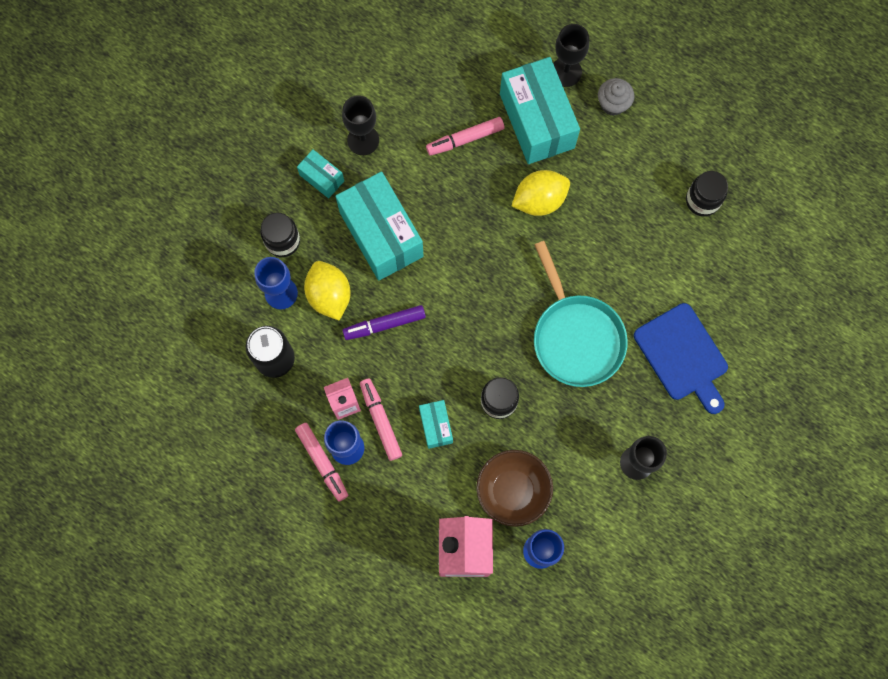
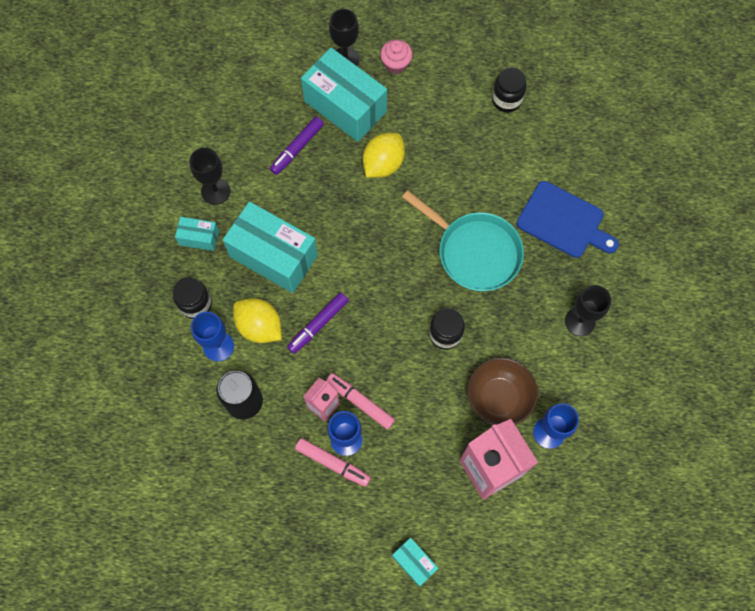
camera: 30 degrees left, 5 degrees down
(436, 426) = (407, 381): turquoise box -> turquoise box (414, 562)
(465, 139) = (297, 148): pink marker -> purple marker
(613, 104) = (396, 64): grey cupcake -> pink cupcake

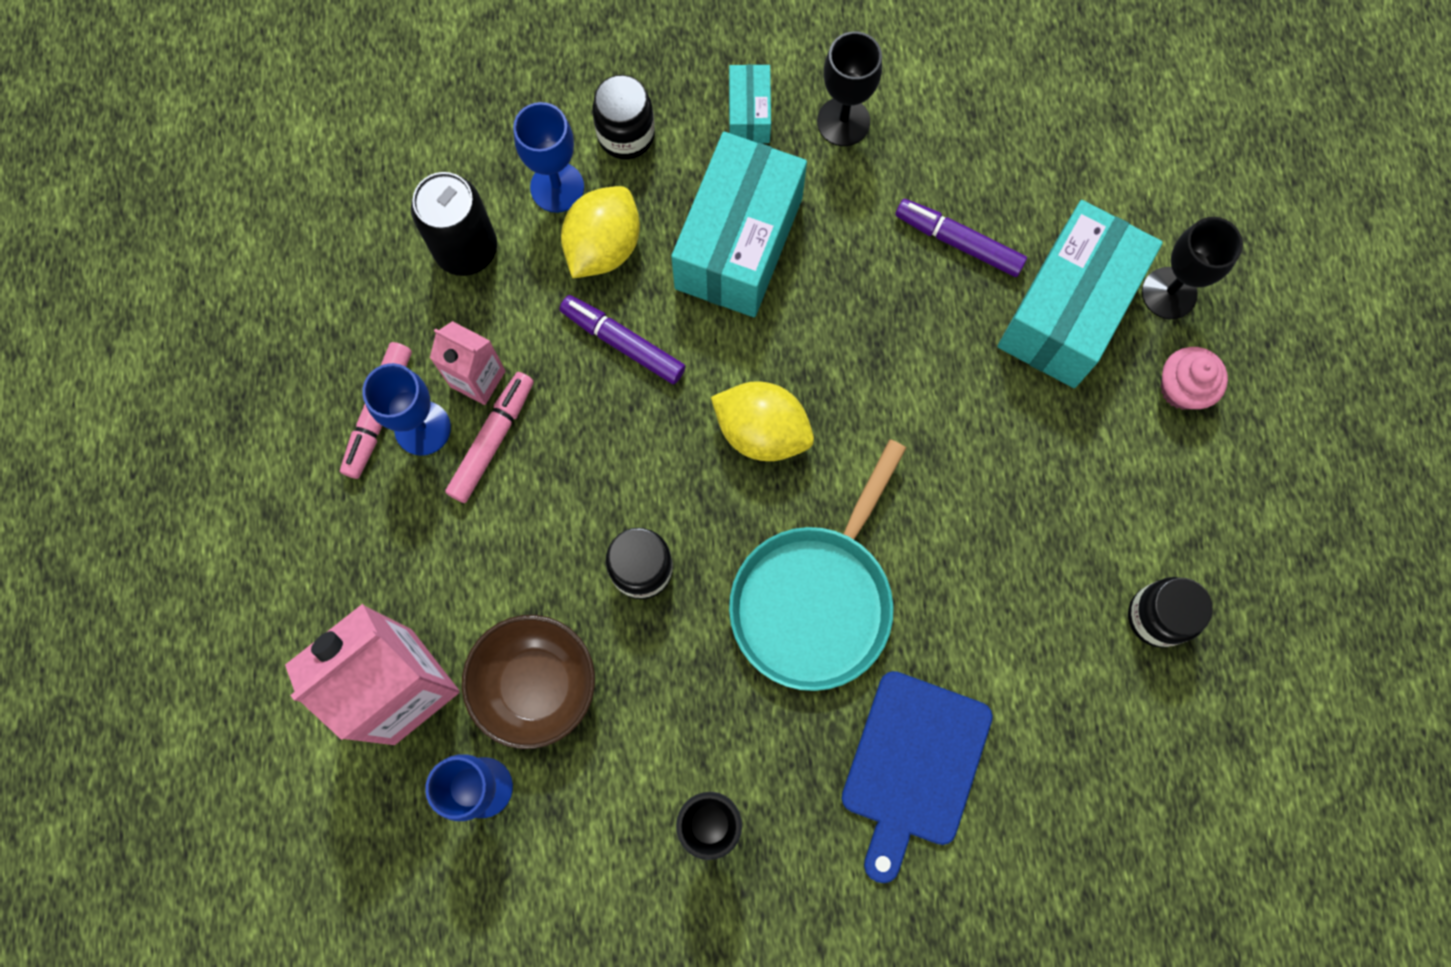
camera: 80 degrees right, 5 degrees up
(383, 164) = (961, 401): yellow lemon -> yellow lemon (762, 431)
(414, 562) = (225, 578): turquoise box -> none

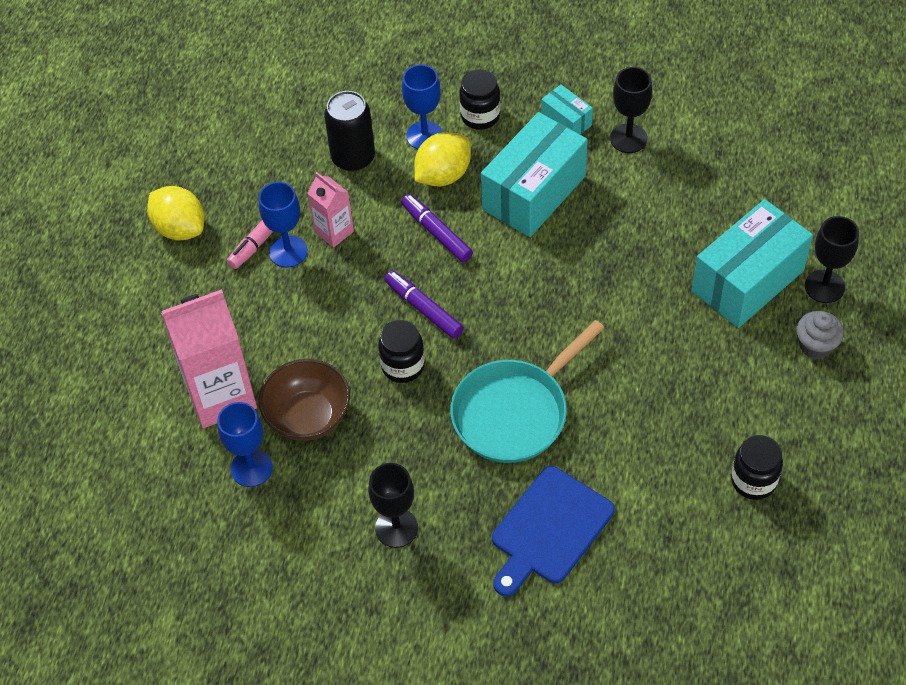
camera: 20 degrees right, 20 degrees down
(492, 440) = (331, 268): pink marker -> none
(749, 114) = (566, 121): turquoise box -> turquoise box turned 60 degrees counterclockwise
(762, 431) = (512, 304): yellow lemon -> yellow lemon (180, 228)
(958, 242) = (684, 224): purple marker -> purple marker (423, 309)
(1182, 389) = (815, 346): pink cupcake -> grey cupcake

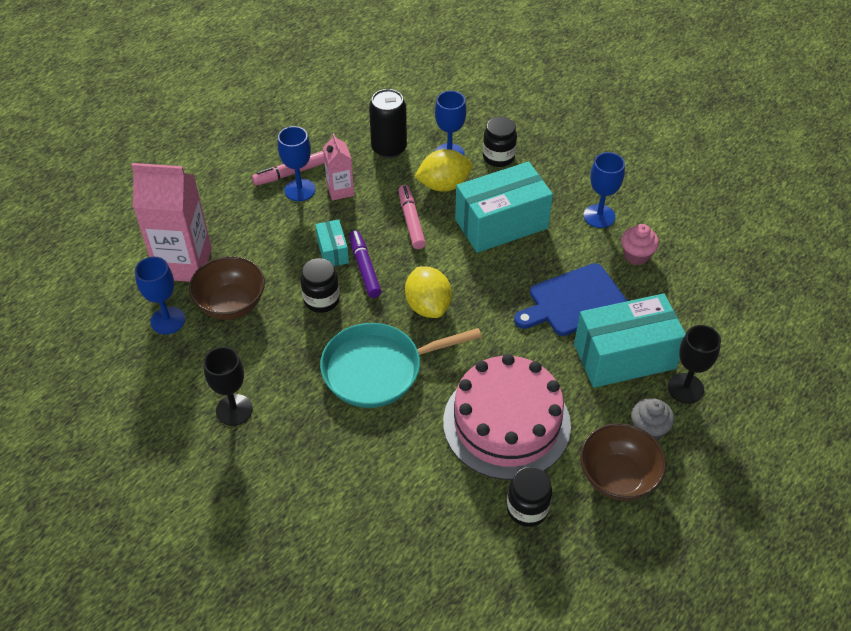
camera: 25 degrees right, 5 degrees down
(180, 228) = (240, 145): yellow lemon -> yellow lemon (428, 306)
(436, 233) = (411, 221): purple marker -> pink marker
(549, 529) = (343, 466): blue cutting board -> blue cutting board (574, 301)
(566, 121) = (560, 185): turquoise box -> turquoise box (333, 251)
(628, 138) = (599, 216): black goblet -> blue goblet
(679, 405) = (506, 423): none -> pink cake
(692, 166) = (636, 255): none -> pink cupcake
(816, 407) = (617, 477): none -> brown bowl

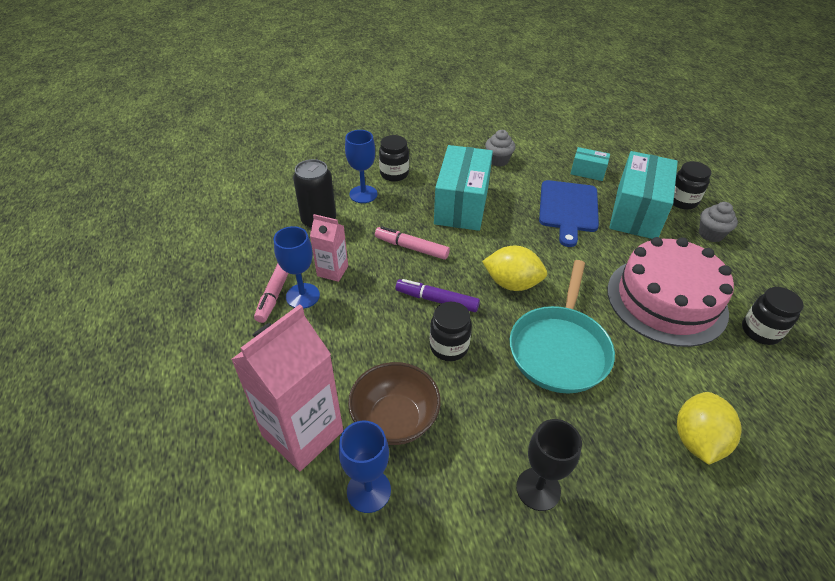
camera: 55 degrees left, 5 degrees down
(333, 251) = (398, 311): turquoise box -> turquoise box (587, 172)
(443, 185) = (392, 212): yellow lemon -> yellow lemon (697, 440)
(599, 216) = (498, 160): blue goblet -> grey cupcake
(617, 477) = (748, 269): brown bowl -> none
(636, 255) = (548, 163): pink cupcake -> none
(685, 388) = (682, 201): black goblet -> black jar

